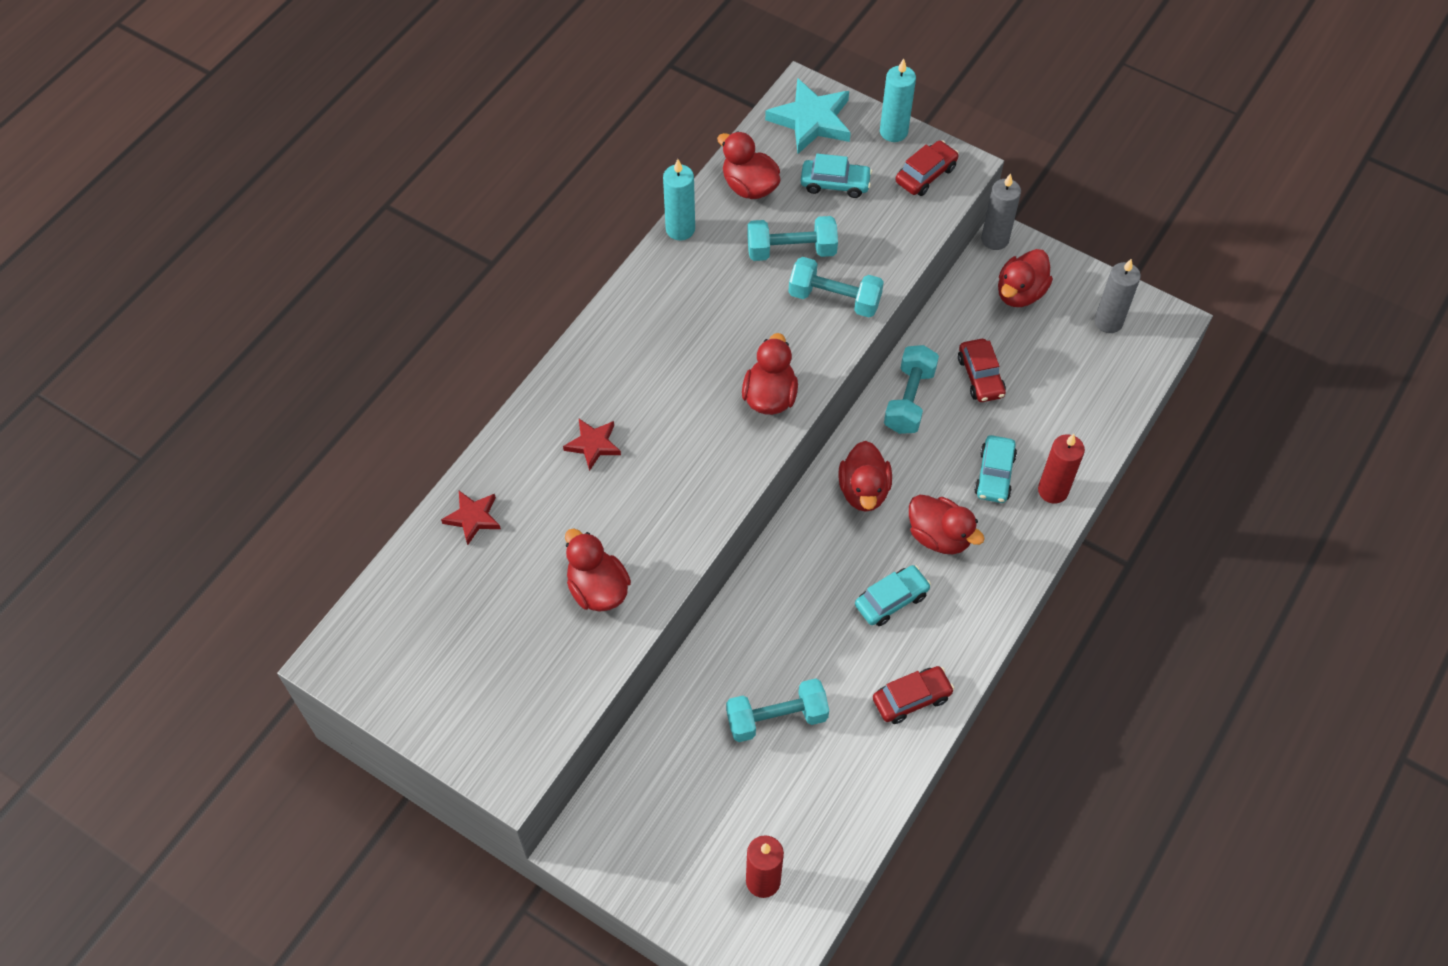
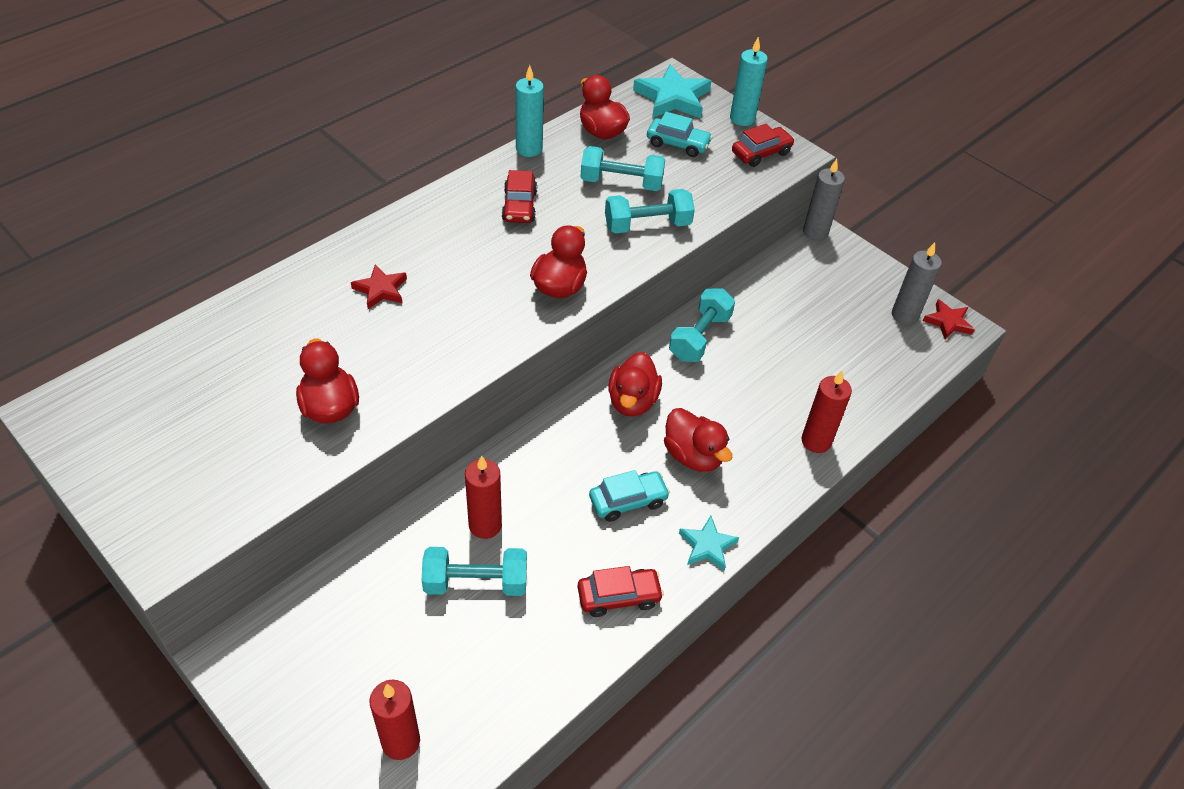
camera: 10 degrees right, 10 degrees down
(473, 518) = (243, 323): red star -> red star (948, 322)
(765, 659) = (485, 525): none -> red candle
(834, 299) = (647, 225): turquoise dumbbell -> turquoise dumbbell turned 45 degrees counterclockwise
(978, 627) = (707, 546): none -> turquoise star
(980, 376) = (772, 333): red car -> red car (519, 206)
(994, 475) = (762, 415): turquoise car -> none
(1020, 293) = (827, 276): red duck -> none

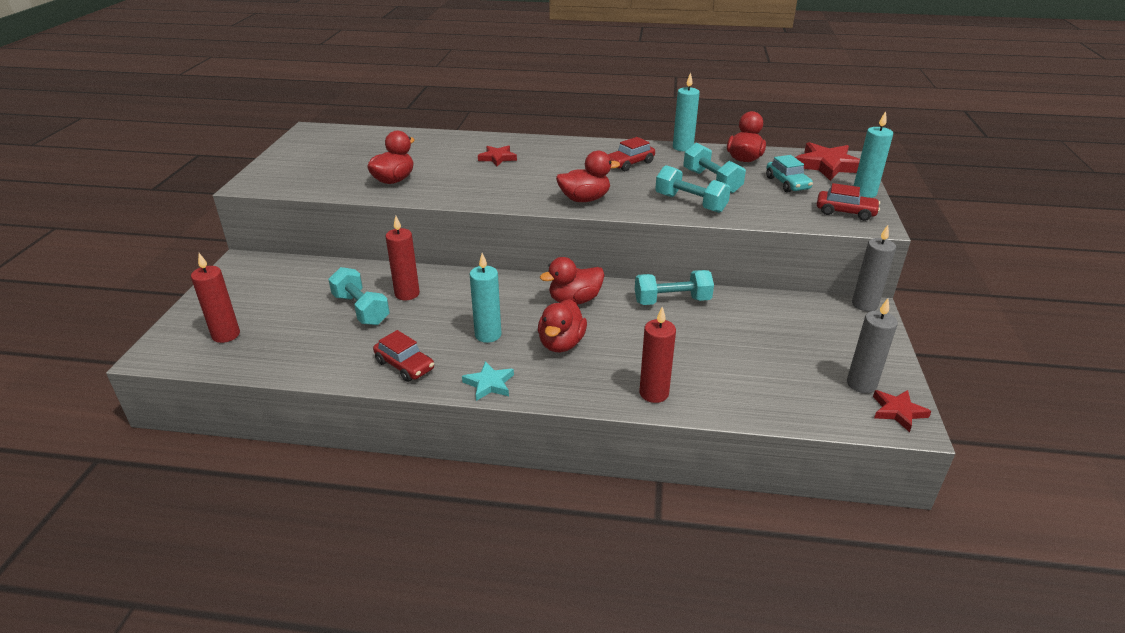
camera: 55 degrees right, 15 degrees down
(628, 501) = (488, 335): turquoise car -> turquoise candle
(672, 98) = (827, 165): turquoise star -> red star

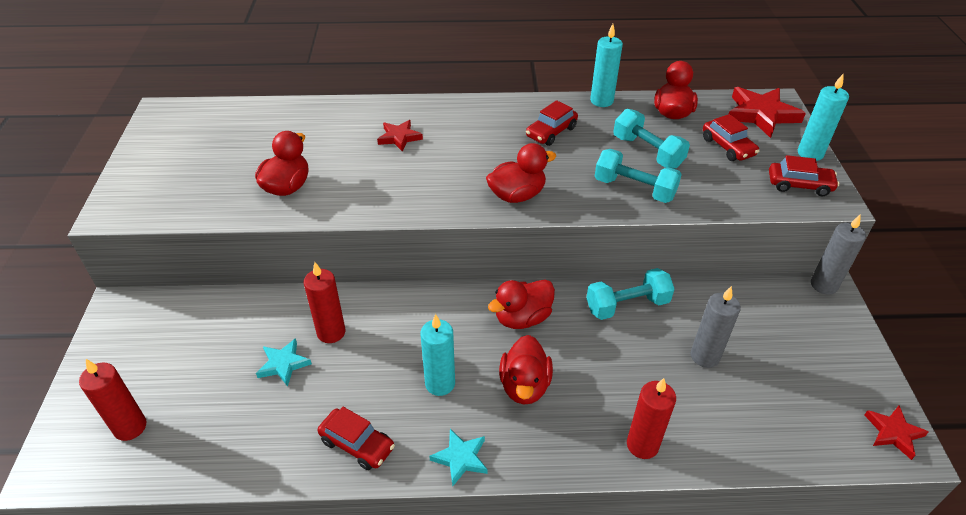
camera: 10 degrees left, 10 degrees up
(361, 309) = (283, 364): turquoise dumbbell -> turquoise star
(787, 183) = (727, 147): turquoise car -> red car
(861, 384) = (848, 399): grey candle -> grey candle (705, 356)

